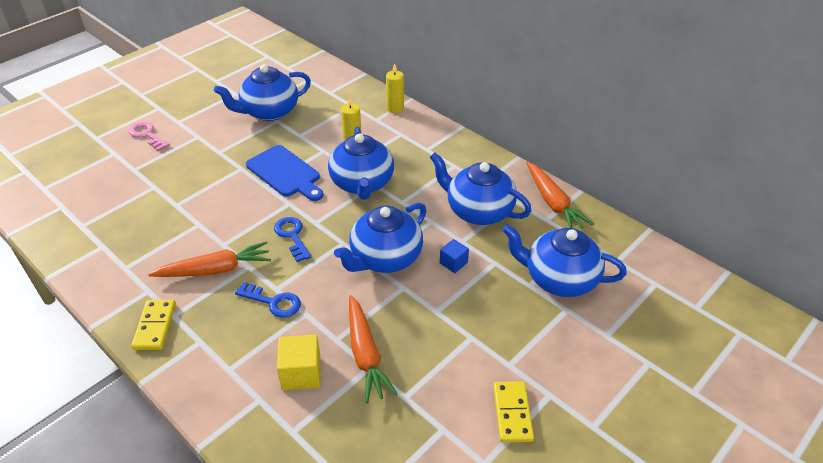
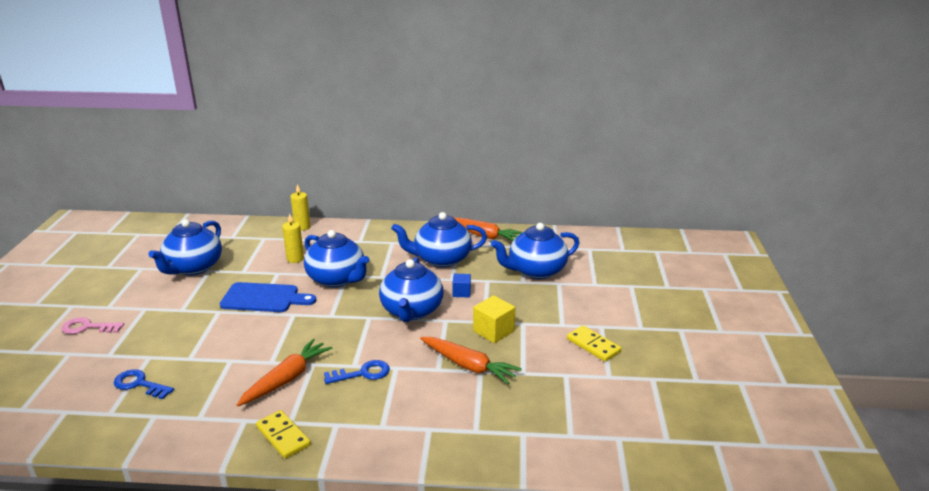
camera: 40 degrees left, 15 degrees down
(292, 236) = (323, 331): blue key -> blue key (139, 384)
(301, 373) = (439, 399): yellow cube -> yellow cube (493, 331)

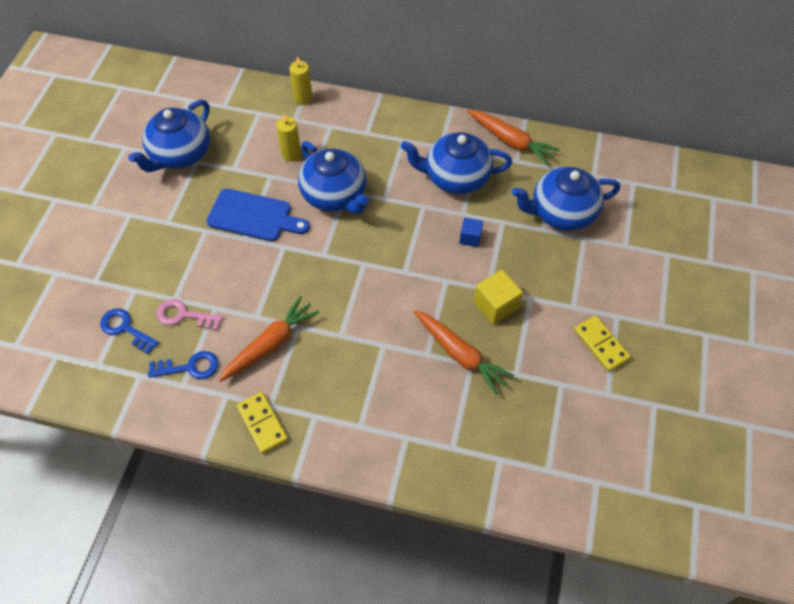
camera: 10 degrees right, 30 degrees up
(88, 327) = (72, 236): pink key -> pink key (184, 315)
(362, 373) = (348, 348): blue key -> blue key (189, 367)
(411, 311) = (411, 260): blue teapot -> none

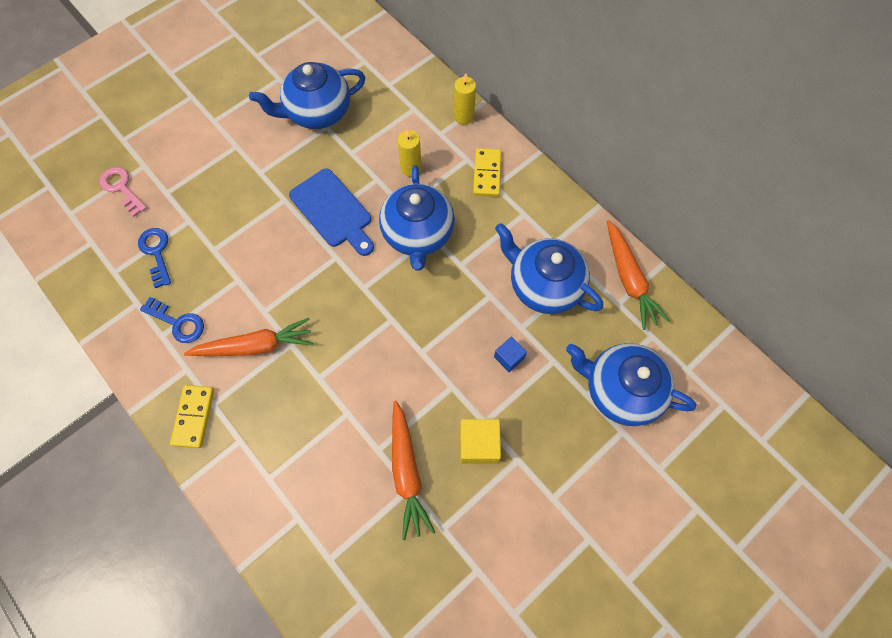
camera: 35 degrees right, 10 degrees up
(184, 315) = (208, 271): pink key -> pink key (122, 188)
(601, 345) = (548, 558): yellow domino -> yellow domino (487, 174)

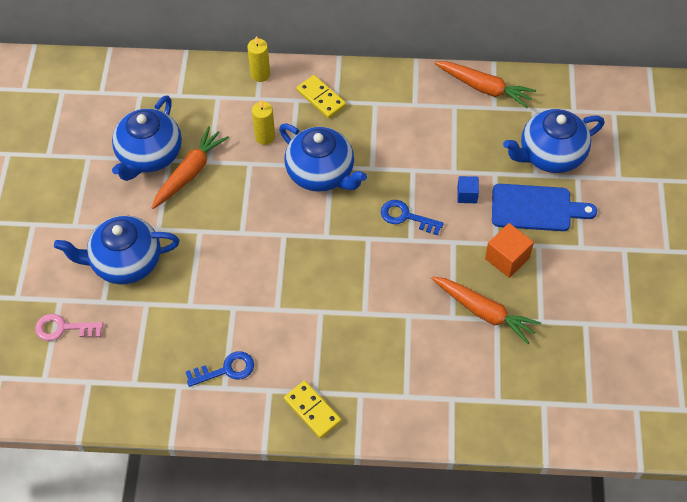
camera: 45 degrees left, 10 degrees down
(156, 253) = (150, 343): blue key -> blue key (406, 217)
(255, 346) = (298, 334): orange carrot -> orange carrot (190, 172)
(333, 211) = (245, 208): blue cutting board -> blue cutting board (536, 208)
(478, 444) = (507, 258): yellow cube -> orange cube
(544, 285) = (438, 135): blue teapot -> blue teapot (125, 262)

